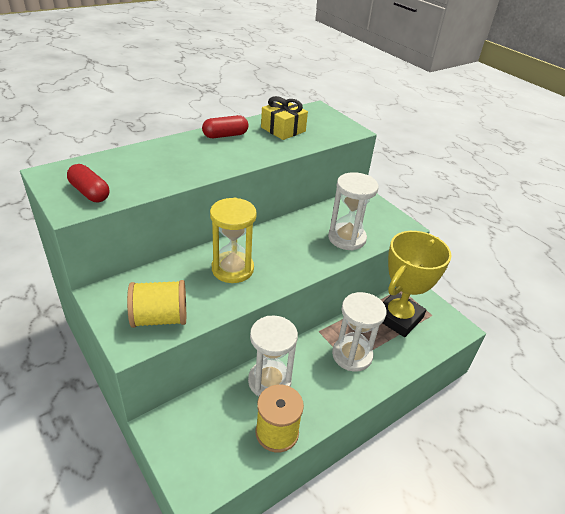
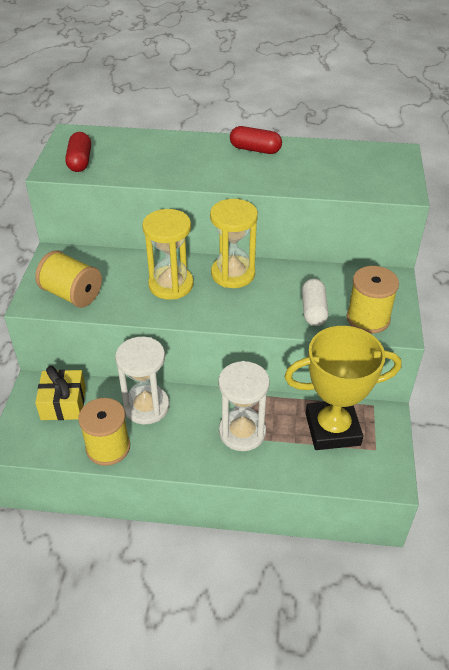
camera: 45 degrees right, 5 degrees up
(267, 239) = (233, 274): none -> yellow hourglass
(283, 129) = (323, 163): yellow gift -> yellow gift (63, 403)
(347, 238) = (313, 310): white hourglass -> white capsule
(381, 227) = (368, 318): none -> yellow spool

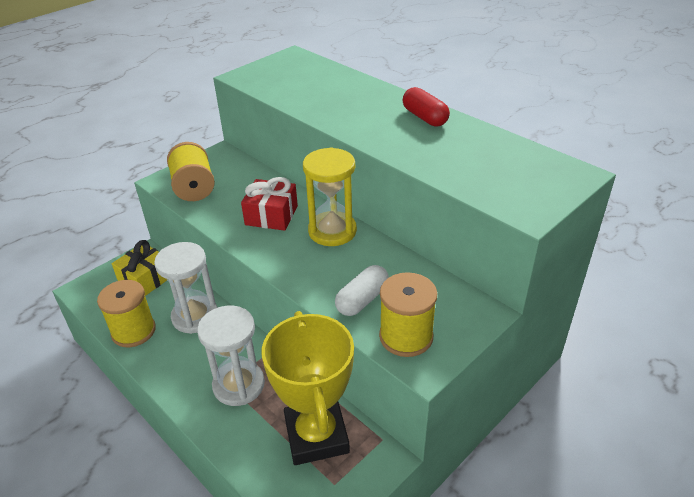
camera: 40 degrees right, 5 degrees down
(80, 161) = (268, 77): red capsule -> none
(171, 285) = (271, 215): yellow hourglass -> red gift
(332, 429) = (316, 435): yellow trophy -> yellow trophy turned 45 degrees clockwise

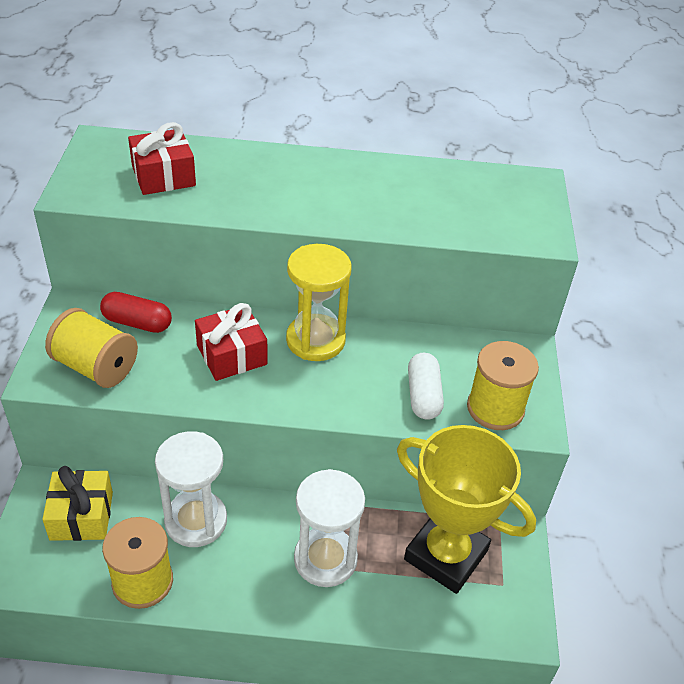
camera: 45 degrees left, 5 degrees up
(302, 83) = (163, 176): none -> red gift
(424, 117) = (347, 171): red capsule -> red capsule (137, 323)

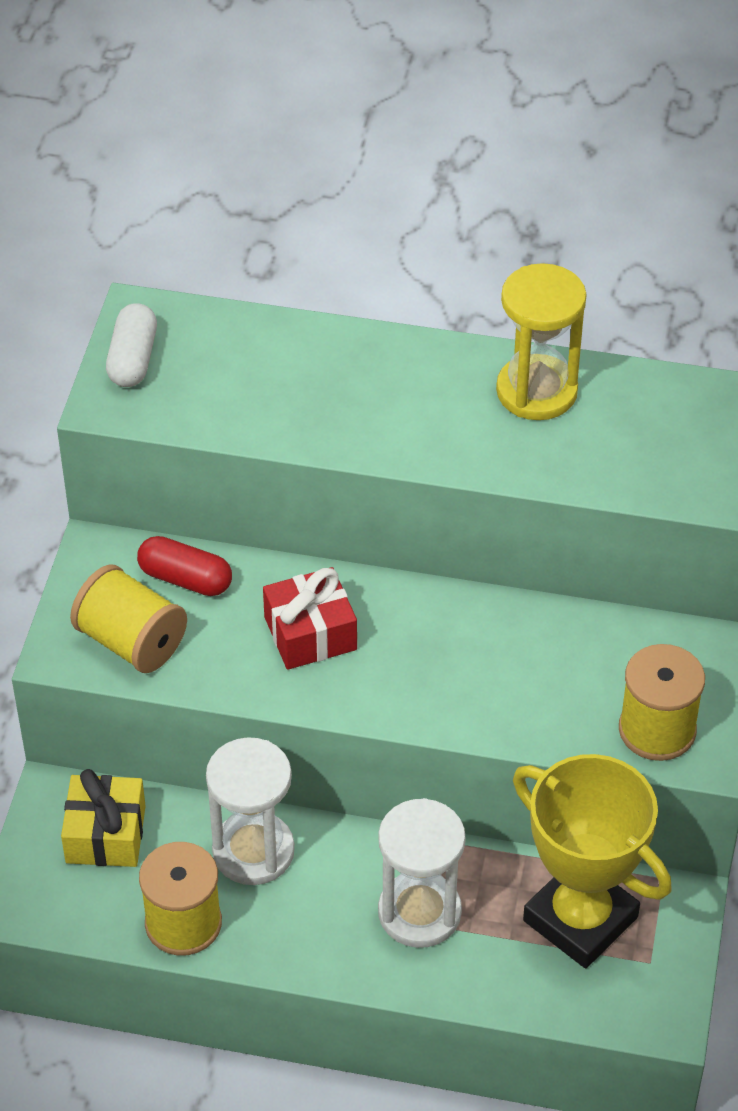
camera: 10 degrees right, 5 degrees up
(163, 176) = (228, 378): red gift -> none
(315, 340) = (426, 617): yellow hourglass -> yellow hourglass (536, 391)
(423, 396) = (562, 706): white capsule -> white capsule (133, 359)

